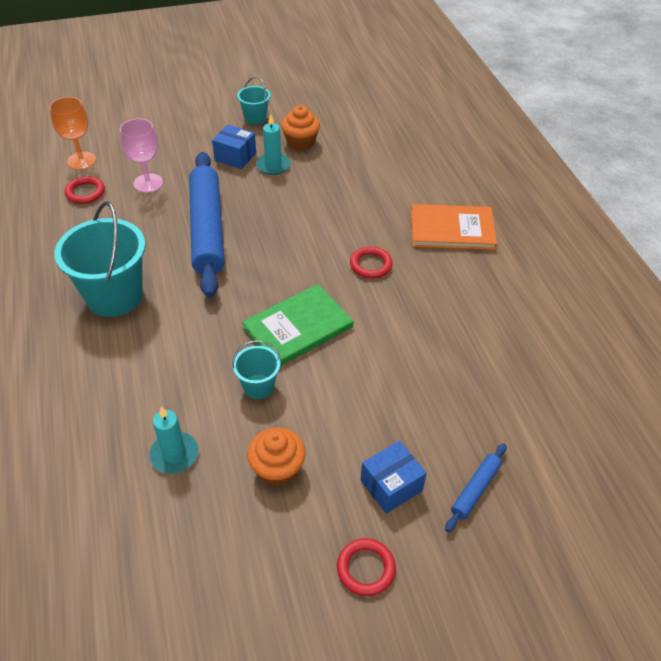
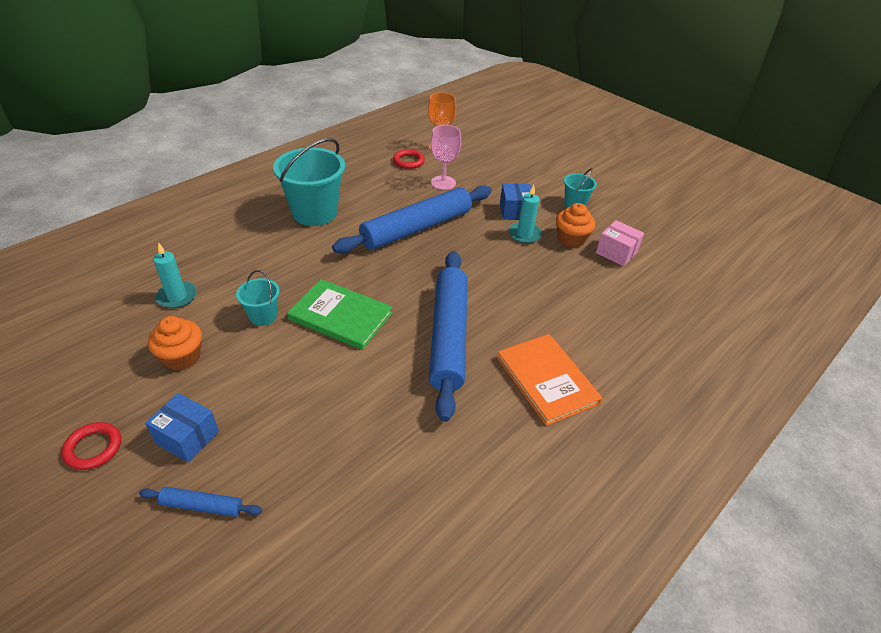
camera: 60 degrees right, 5 degrees down
(337, 127) = (616, 252): none -> pink box
(371, 265) = (448, 336): red ring -> blue rolling pin

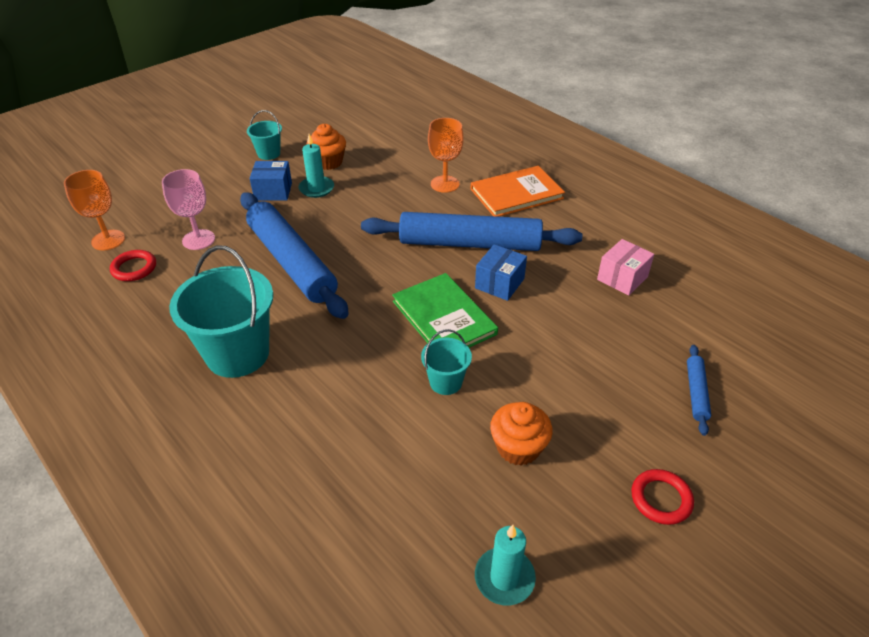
camera: 85 degrees left, 0 degrees up
(177, 296) = (410, 477): turquoise candle -> turquoise candle (504, 578)
(187, 437) = (627, 419): blue box -> blue box (499, 283)
(340, 316) = (444, 317): green book -> green book turned 60 degrees counterclockwise
(553, 320) = (445, 184): none -> orange goblet
(616, 252) = (353, 141): pink box -> pink box (622, 278)

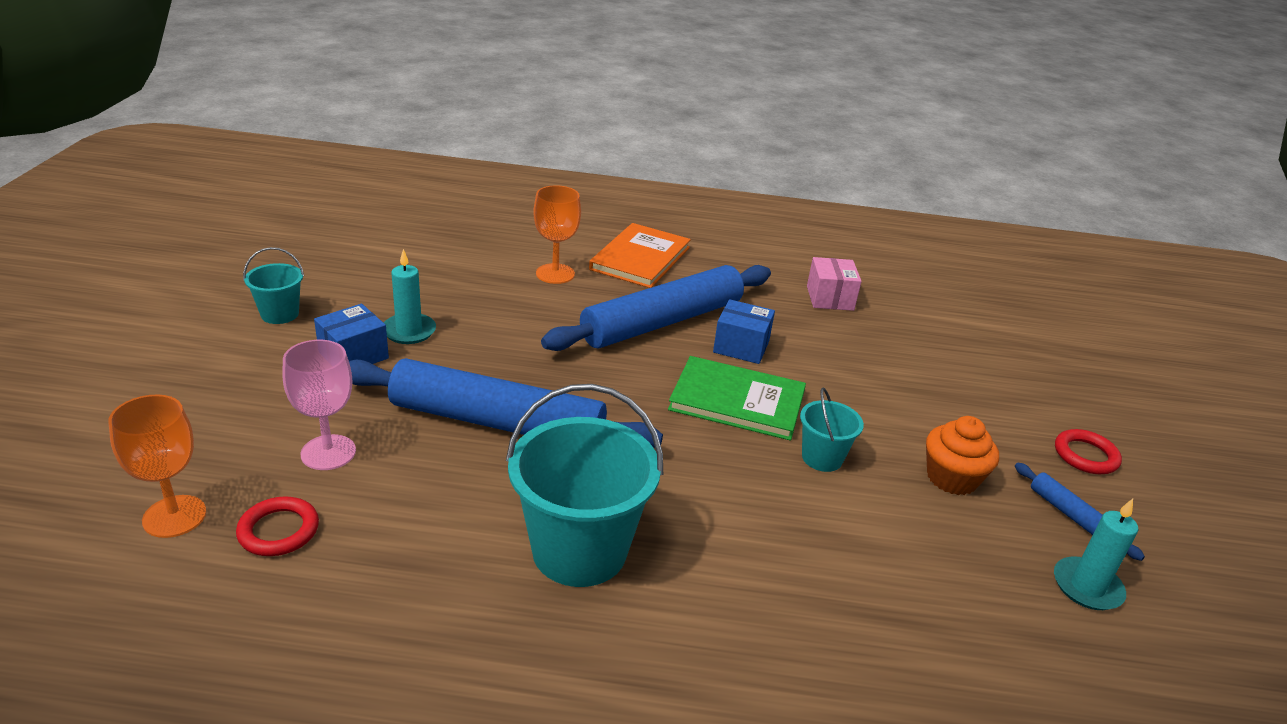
camera: 45 degrees left, 10 degrees down
(328, 162) = (381, 297): orange cupcake -> none
(499, 283) = (741, 347): blue box -> blue box turned 60 degrees counterclockwise
(696, 393) = (998, 364): blue rolling pin -> blue rolling pin (1072, 517)

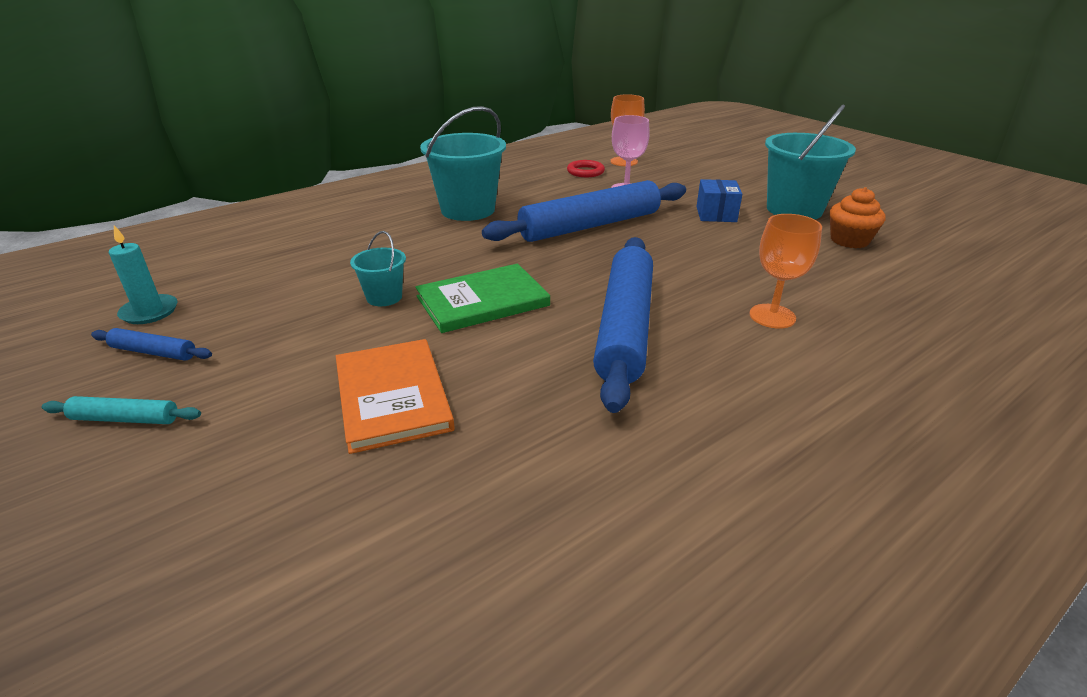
camera: 140 degrees right, 0 degrees up
(280, 314) = (794, 210): turquoise bucket -> turquoise bucket, size x1.99
(409, 331) = (729, 234): turquoise candle -> none
(640, 258) = (767, 380): orange book -> orange book (392, 396)
(741, 347) = (536, 343): blue box -> none
(830, 298) = (529, 468): pink box -> none
(951, 478) = (272, 331): orange cupcake -> orange cupcake (849, 240)
(1085, 456) = (125, 419): red ring -> turquoise rolling pin

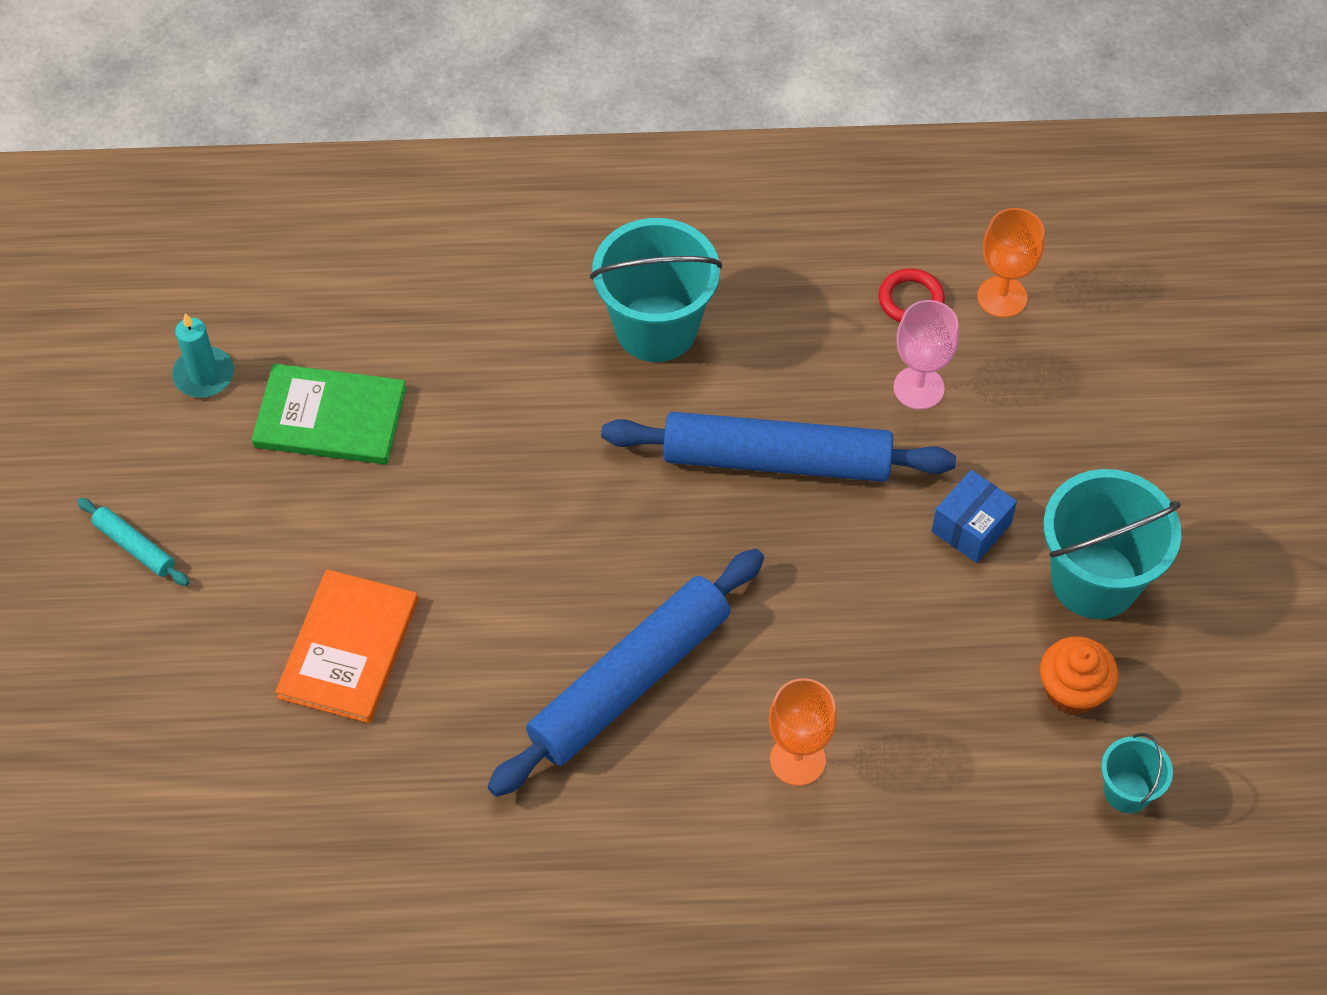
camera: 35 degrees right, 25 degrees up
(153, 352) = (185, 454): blue rolling pin -> none
(384, 297) = (433, 481): turquoise bucket -> turquoise bucket (1127, 791)
(482, 301) = (525, 549): green book -> green book (330, 417)

